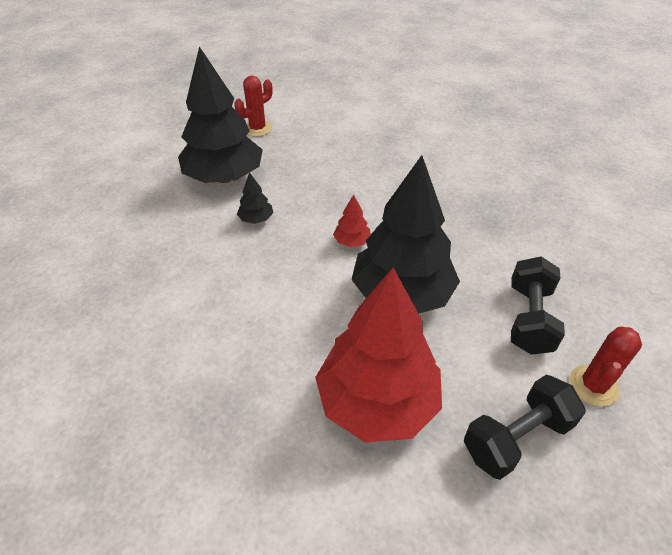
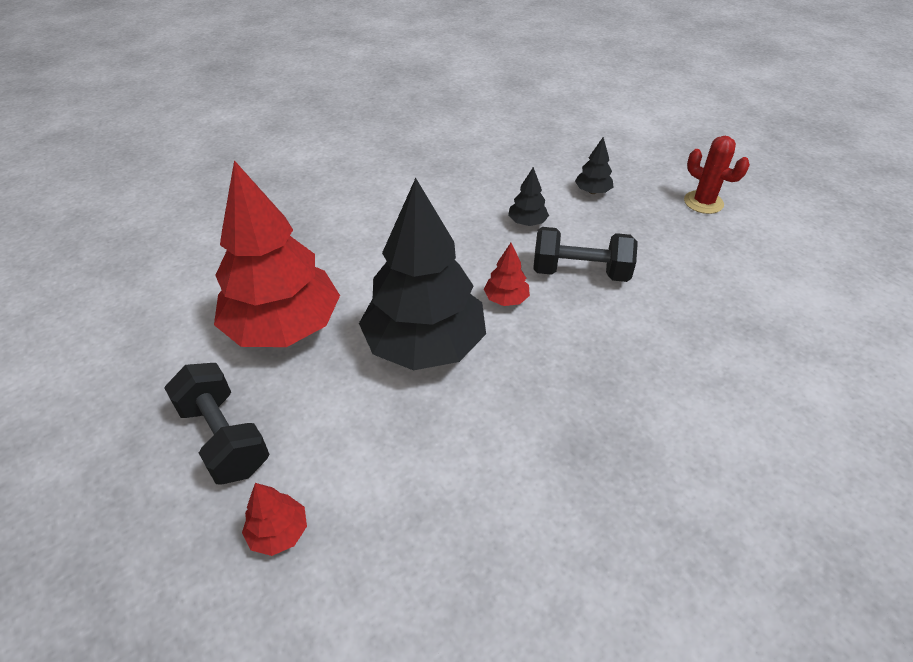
camera: 85 degrees right, 0 degrees up
(224, 177) = (592, 191): black tree -> black tree, size x0.40
(529, 319) = (389, 474): black dumbbell -> black dumbbell (580, 272)
(593, 385) = (279, 532): red cactus -> red tree

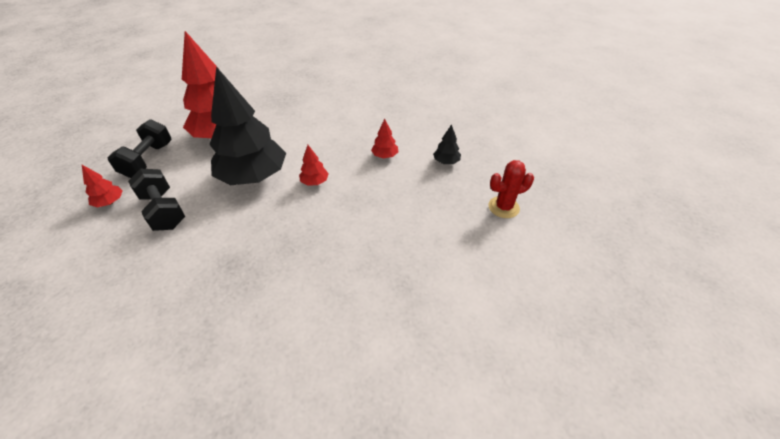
camera: 45 degrees right, 0 degrees up
(527, 223) = (385, 156): black tree -> red tree
(580, 272) = (368, 194): black dumbbell -> black dumbbell (164, 211)
(703, 202) = (503, 207): red cactus -> red cactus turned 75 degrees clockwise

